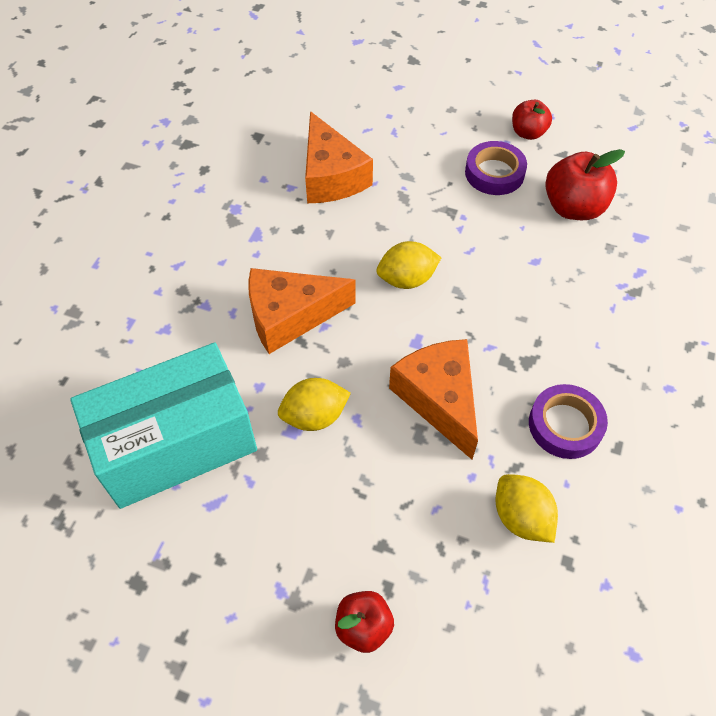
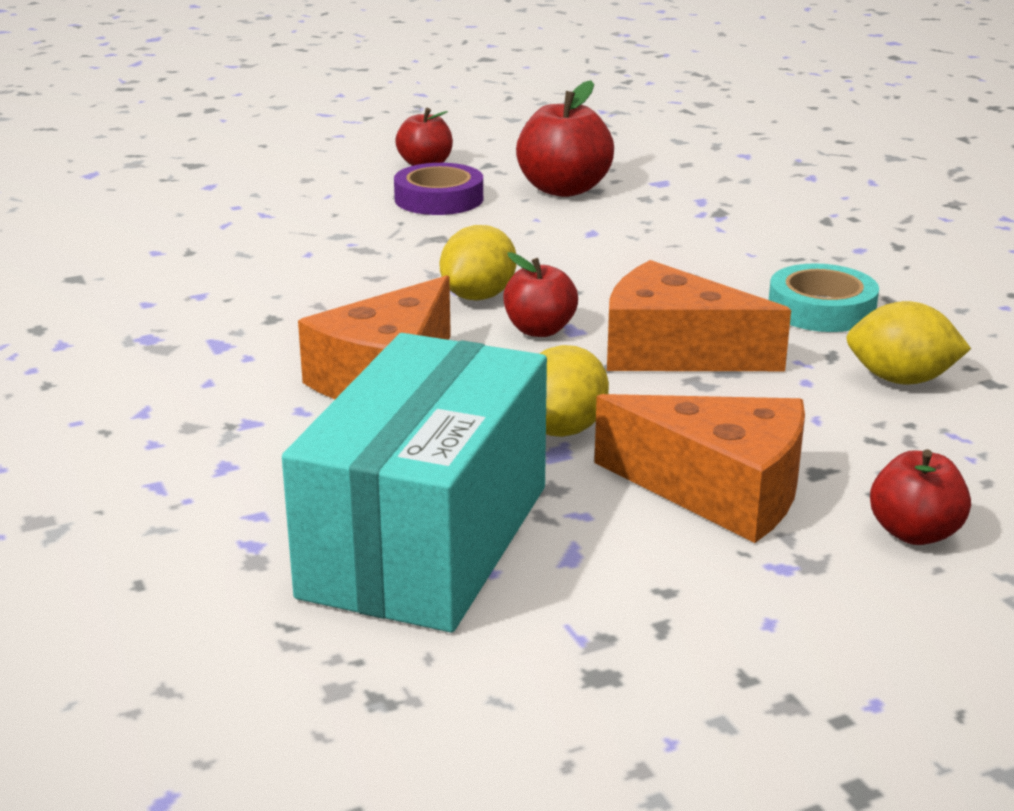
camera: 45 degrees left, 30 degrees down
(331, 176) = (241, 268): orange cheese -> orange cheese (719, 490)
(400, 330) = (539, 330): none -> red apple
(565, 425) = (821, 309): purple tape -> turquoise tape

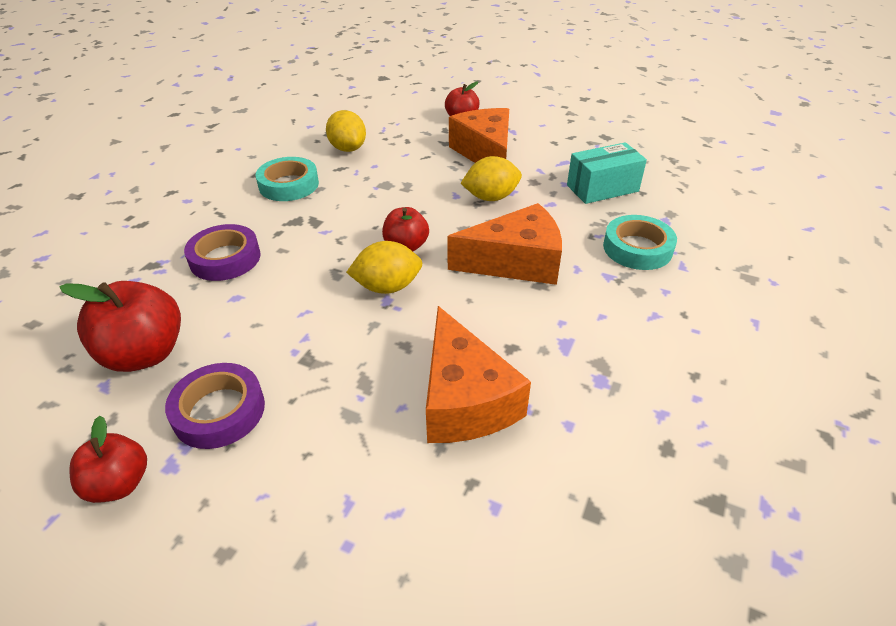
camera: 130 degrees left, 15 degrees up
(248, 474) = (637, 248): none -> turquoise tape
(427, 540) = (602, 188): turquoise box -> turquoise box, size x0.54
(673, 352) = (384, 202): orange cheese -> orange cheese (464, 399)
(677, 241) = (225, 258): none -> purple tape

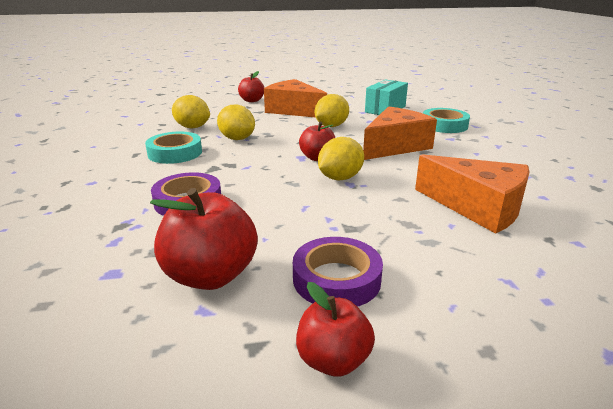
camera: 35 degrees left, 15 degrees down
(367, 183) = (237, 139): none -> yellow lemon

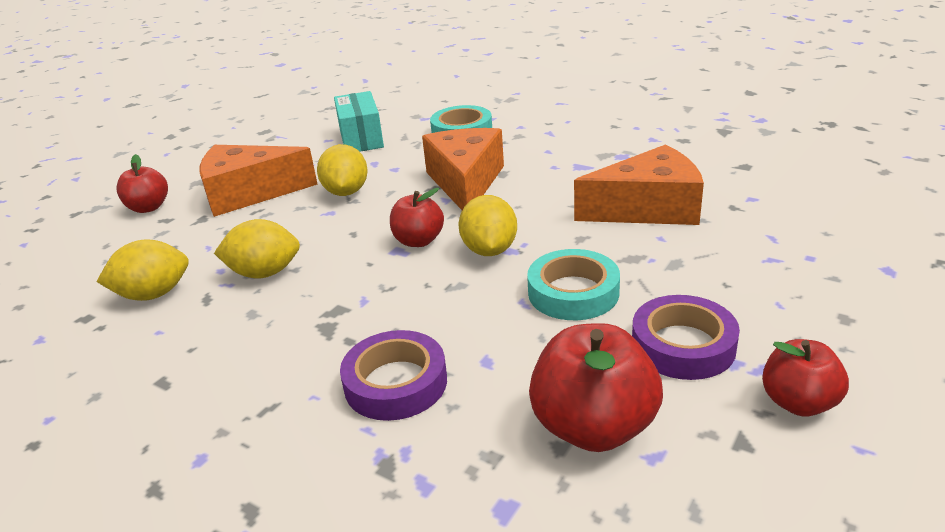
camera: 45 degrees left, 5 degrees up
(175, 153) = (223, 342): turquoise tape -> turquoise tape (573, 292)

